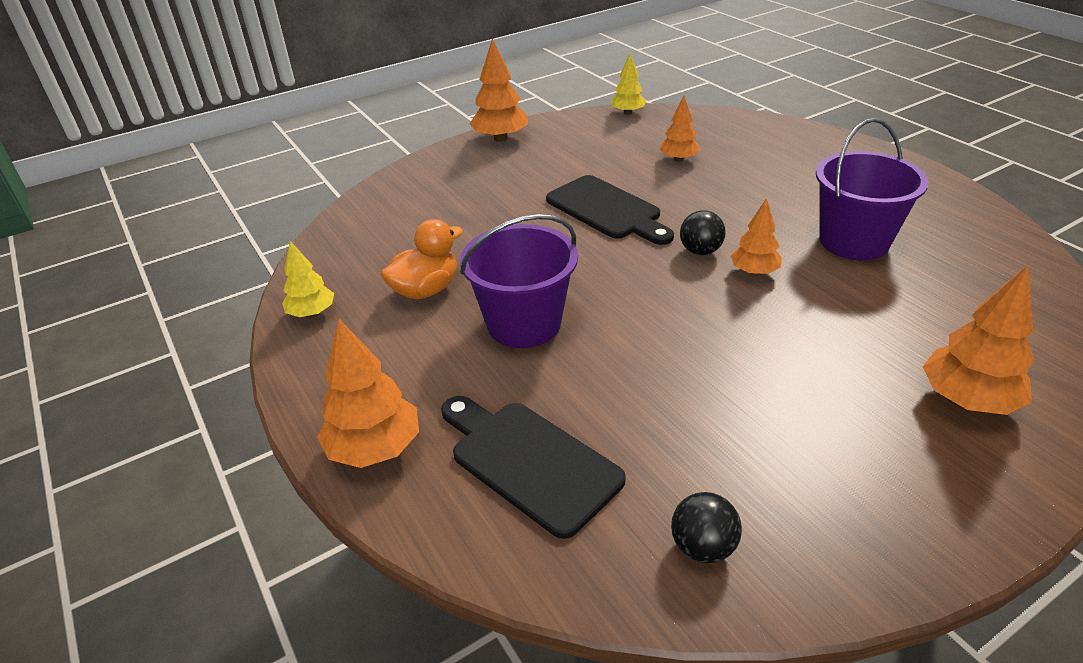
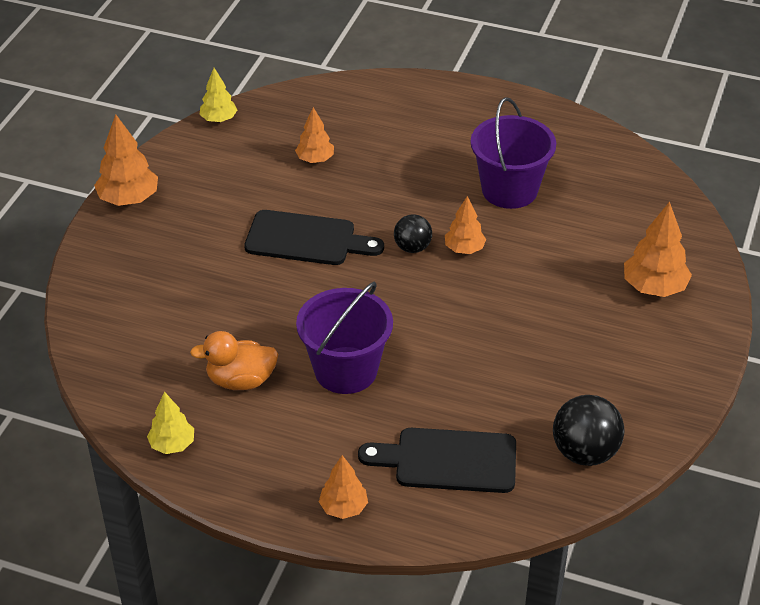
camera: 40 degrees left, 5 degrees up
(375, 448) = (343, 508): orange tree -> orange tree, size x0.64
(426, 290) = (241, 380): orange duck -> orange duck turned 105 degrees counterclockwise
(703, 547) = (585, 452): black ball -> black ball, size x1.60

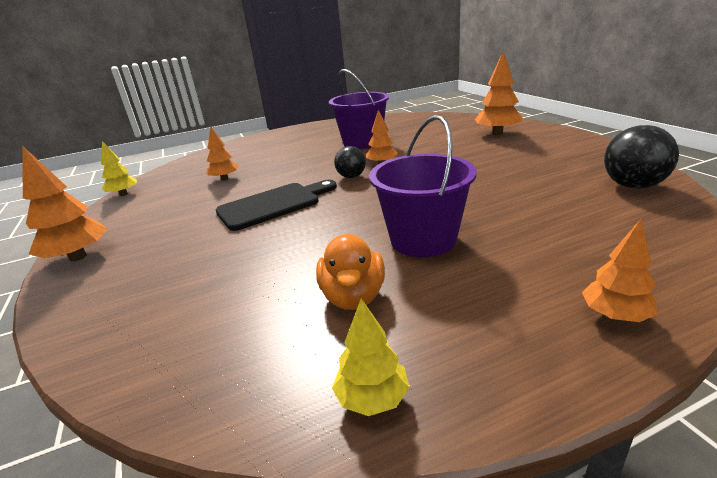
camera: 40 degrees left, 15 degrees down
(241, 380) = (353, 296): orange duck -> orange duck turned 45 degrees counterclockwise
(448, 460) = (591, 236): black cutting board -> none

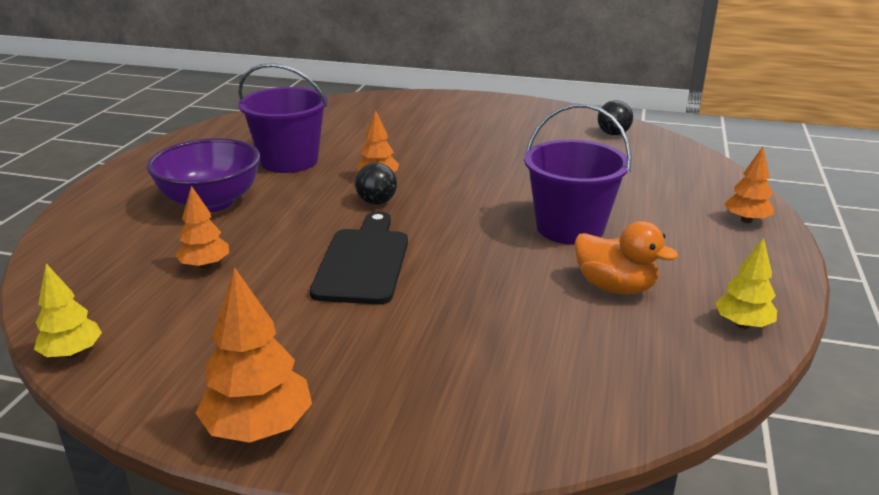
camera: 55 degrees left, 0 degrees up
(289, 152) = (211, 203): none -> purple bowl
(497, 133) = (422, 112): orange tree -> none
(633, 186) = (613, 134): black ball -> black ball, size x0.63

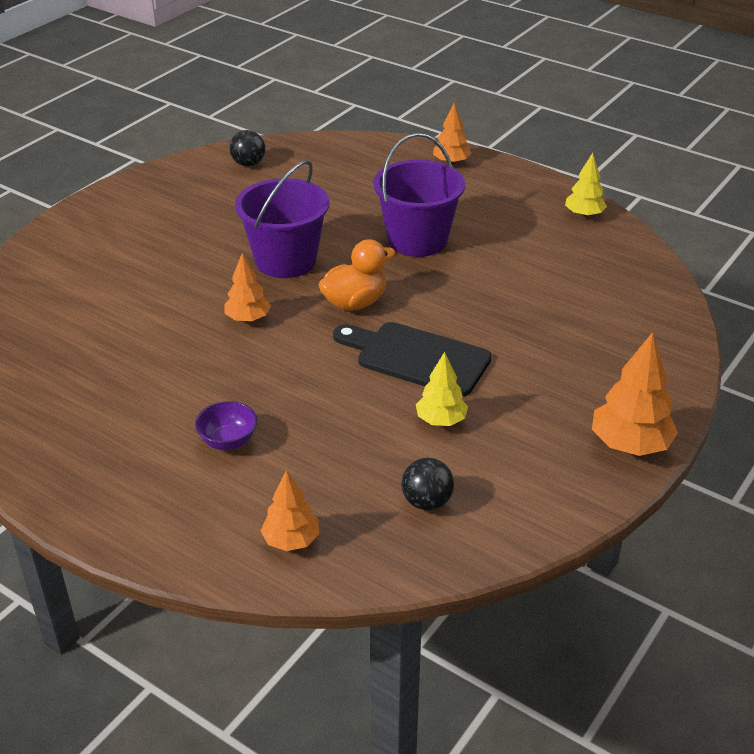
camera: 70 degrees left, 10 degrees up
(72, 353) = (493, 548): yellow tree -> yellow tree (441, 420)
(205, 266) = (372, 455): orange tree -> orange tree (291, 541)
(211, 203) = (228, 441): purple bowl -> purple bowl, size x0.49
(289, 161) = (154, 372): purple bucket -> purple bucket (285, 260)
(376, 202) = (302, 329): black ball -> black ball (427, 502)
(615, 287) = (517, 247): orange duck -> orange duck (355, 303)

